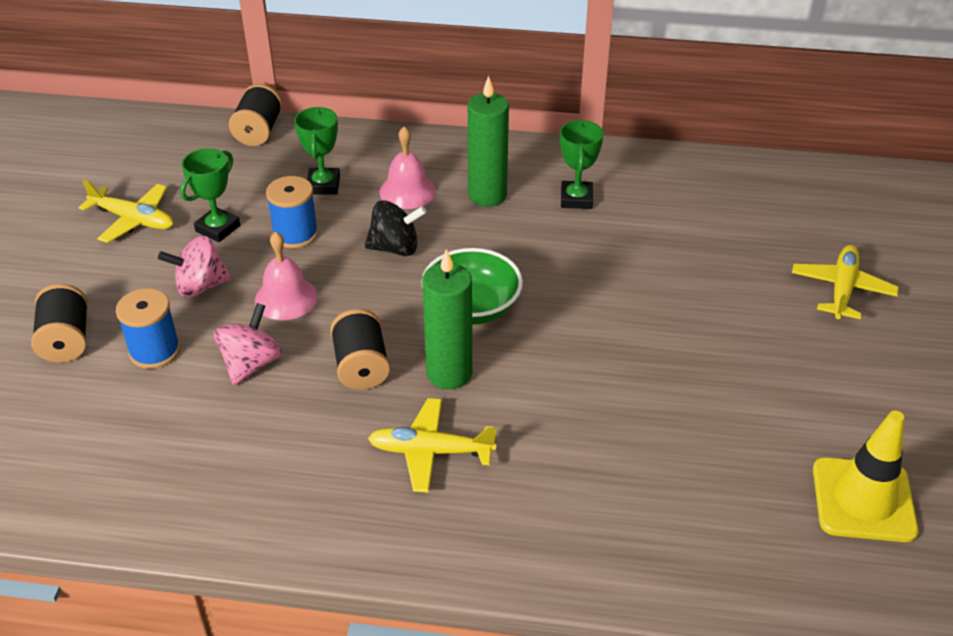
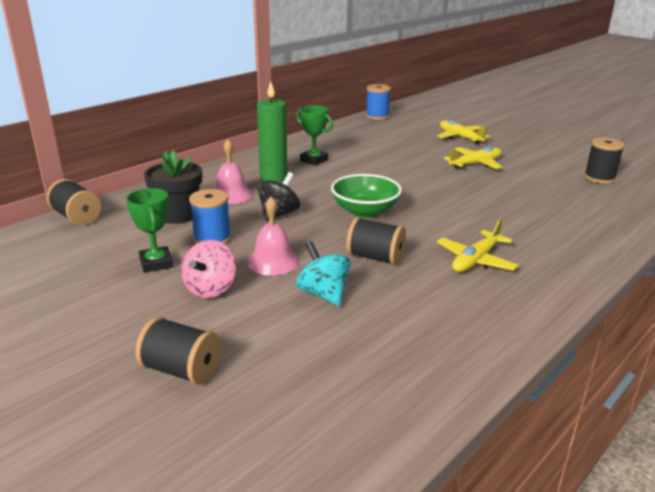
camera: 55 degrees left, 15 degrees down
(133, 220) = (81, 294): yellow plane -> yellow plane (475, 164)
(155, 351) = (256, 330): blue spool -> blue spool (377, 116)
(251, 364) = (323, 294): pink spinning top -> turquoise spinning top
(323, 185) = (178, 215): green trophy -> black flower pot
(449, 373) = (413, 234): green candle -> none
(863, 500) = (599, 178): yellow traffic cone -> black spool

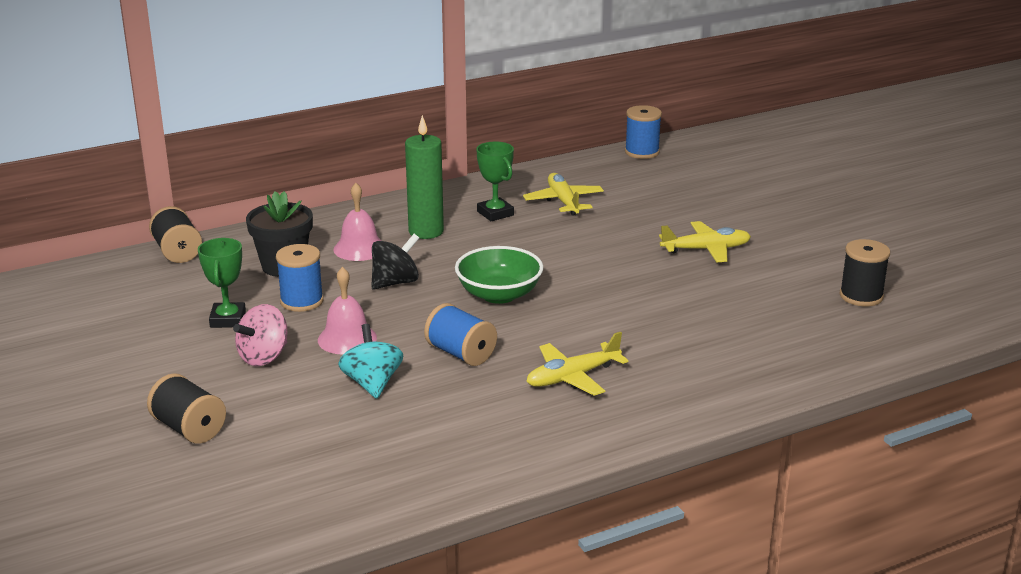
camera: 20 degrees right, 0 degrees up
(375, 257) = (461, 354): black spool -> blue spool
(460, 137) = (728, 204): yellow plane -> yellow plane (563, 201)

